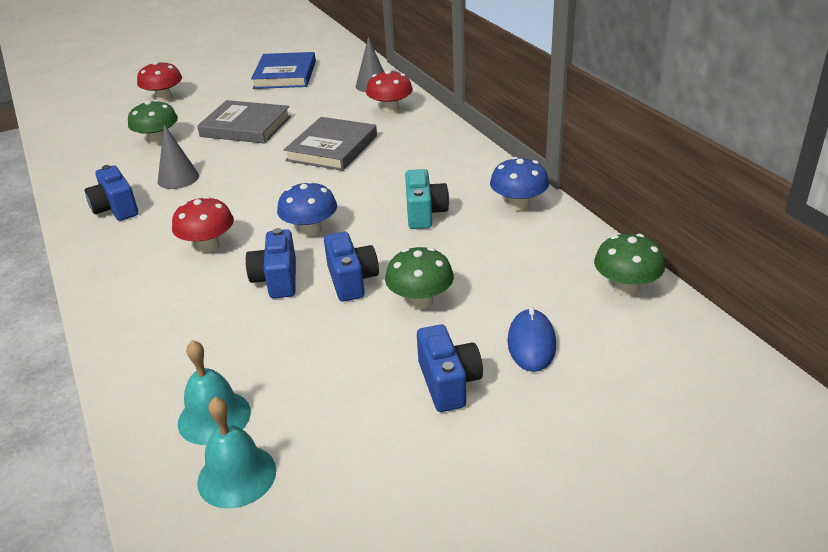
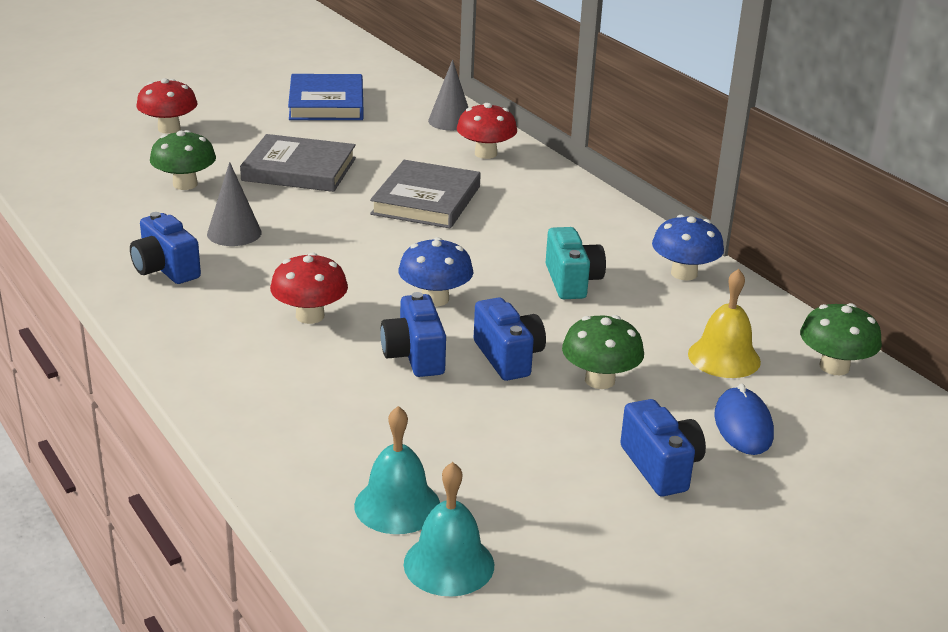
camera: 10 degrees left, 5 degrees down
(532, 279) = (724, 357): none -> yellow bell

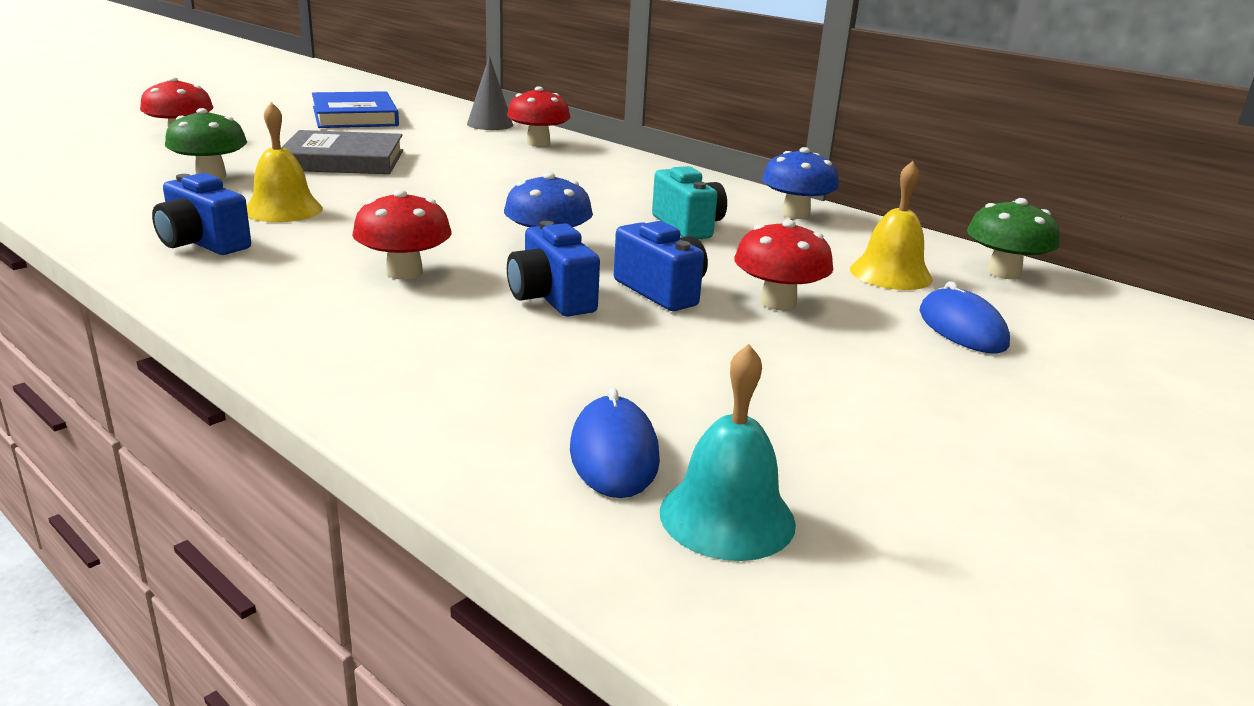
camera: 15 degrees left, 5 degrees down
(234, 233) = (283, 210): grey cone -> yellow bell
(397, 505) = (614, 453): turquoise bell -> blue mouse
(426, 200) = (495, 176): grey book -> none
(599, 380) = (778, 303): green mushroom -> red mushroom
(661, 467) = (909, 375): blue camera -> none

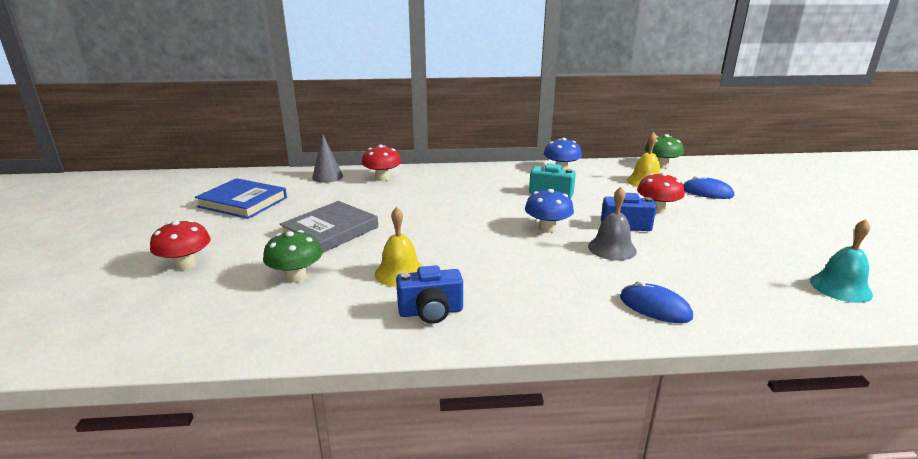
camera: 45 degrees left, 0 degrees up
(404, 272) = (543, 270): red mushroom -> none
(551, 298) = (612, 248): blue camera -> grey bell
(614, 453) = (781, 289): blue mouse -> blue mouse (655, 307)

